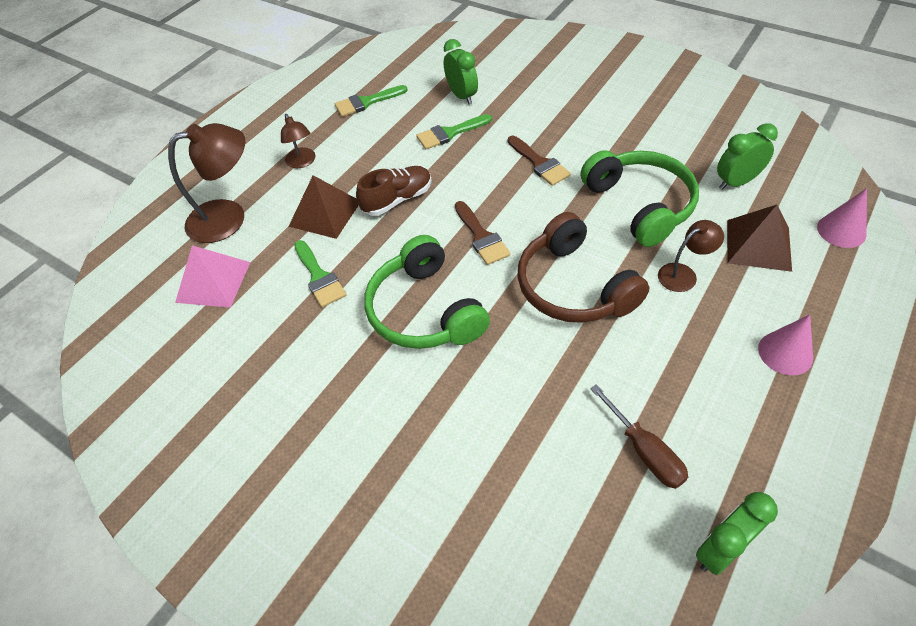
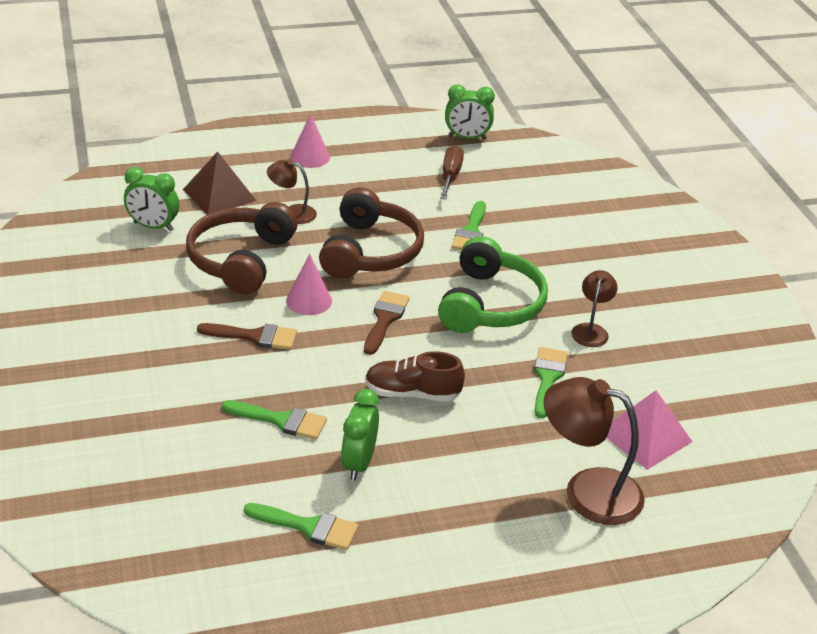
camera: 145 degrees left, 15 degrees down
(302, 162) = (458, 500): brown lamp -> brown lamp (591, 330)
(325, 213) = (490, 428): brown pyramid -> none
(462, 96) = (207, 452): green clock -> green clock (359, 463)
(530, 382) = (471, 231): none -> green brush
(539, 163) = (254, 336): brown brush -> brown brush turned 90 degrees clockwise
(640, 204) = (240, 259): green headphones -> brown headphones
(841, 231) = (159, 169): pink cone -> pink cone (309, 300)

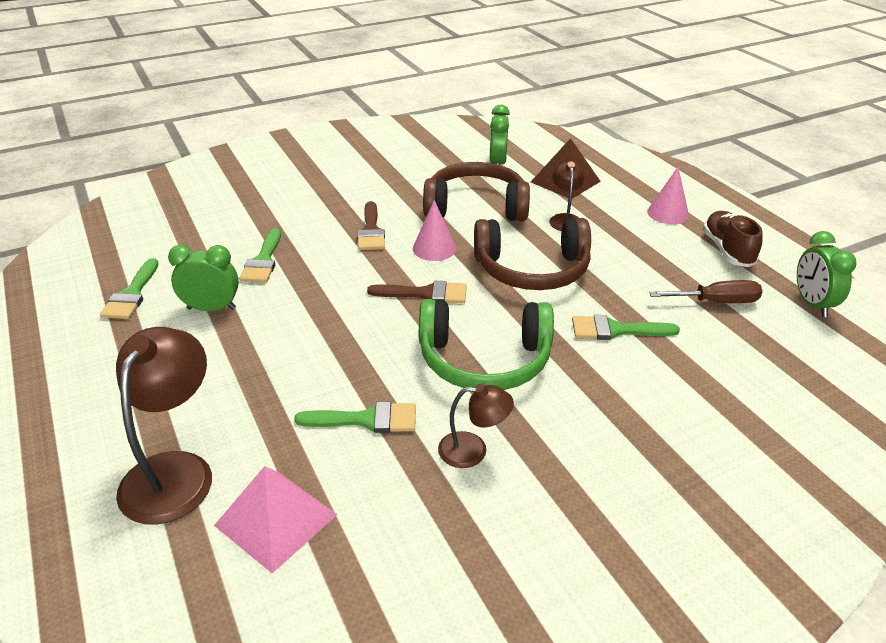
camera: 80 degrees right, 0 degrees up
(412, 393) = (315, 325): brown shoe -> brown shoe (727, 250)

